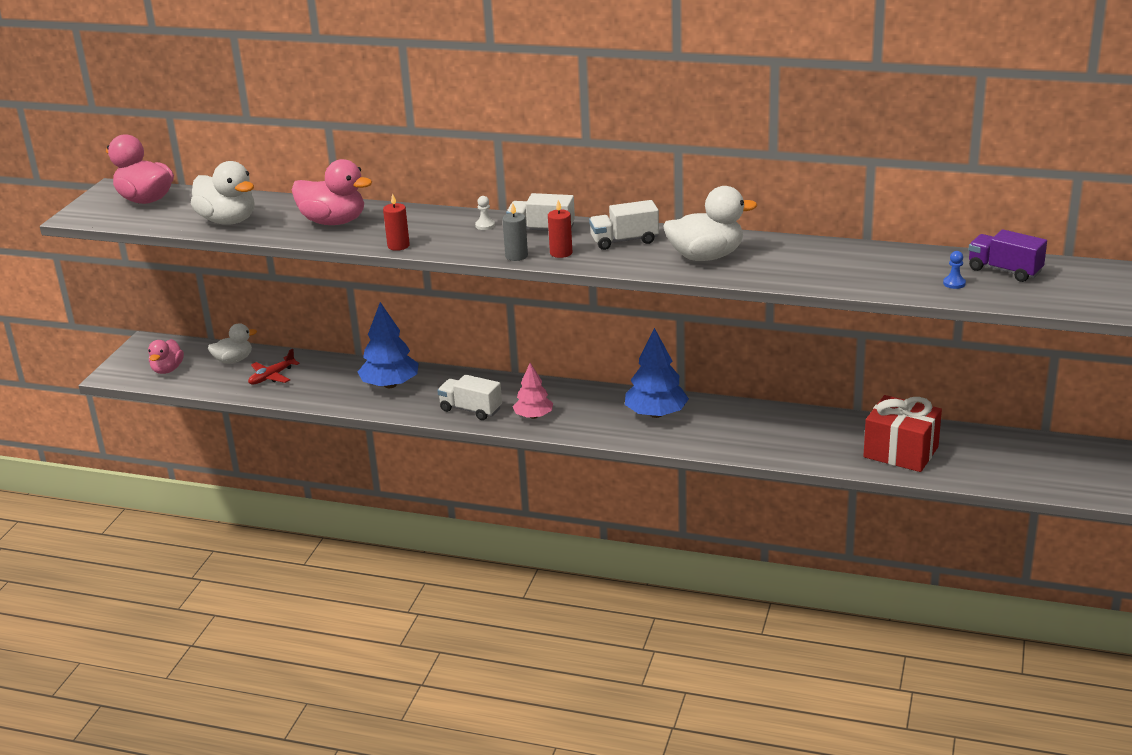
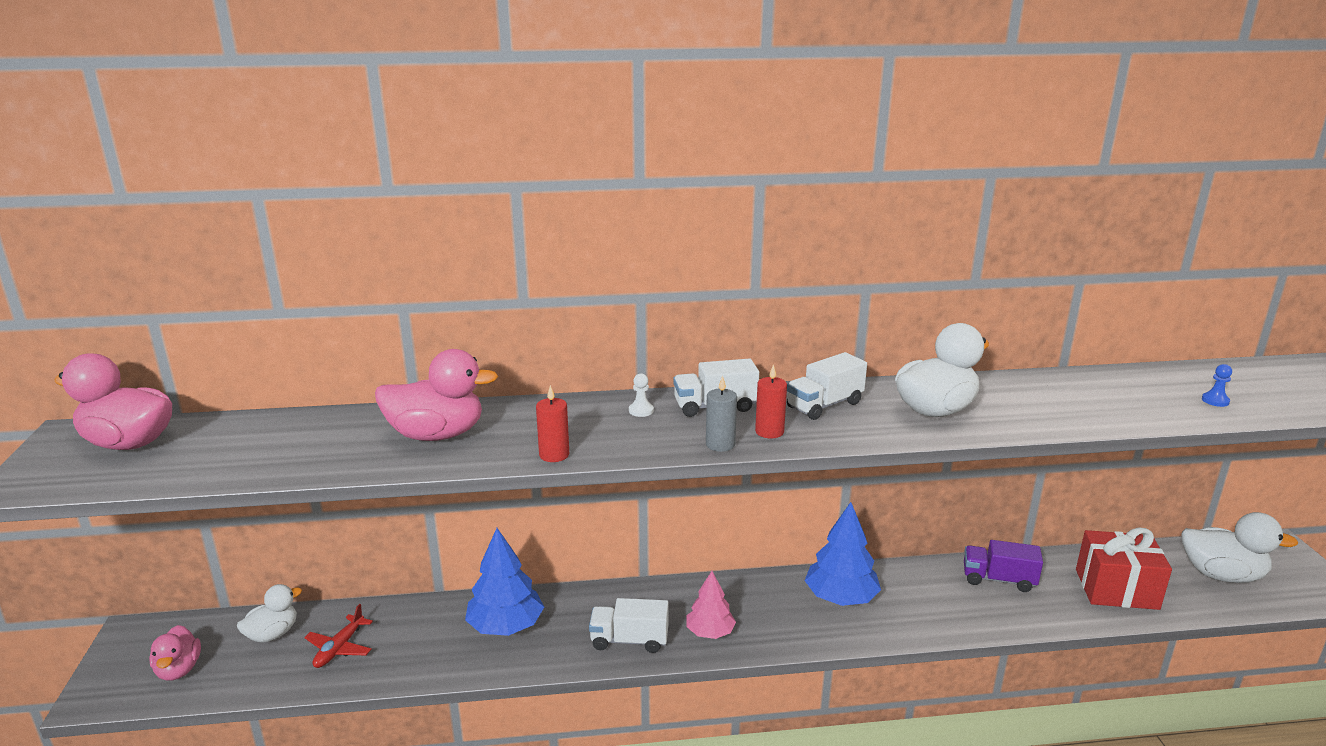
camera: 25 degrees left, 5 degrees down
(228, 221) = (279, 456): white duck -> white duck (1221, 575)
(1004, 270) = (1235, 379): purple truck -> purple truck (998, 579)

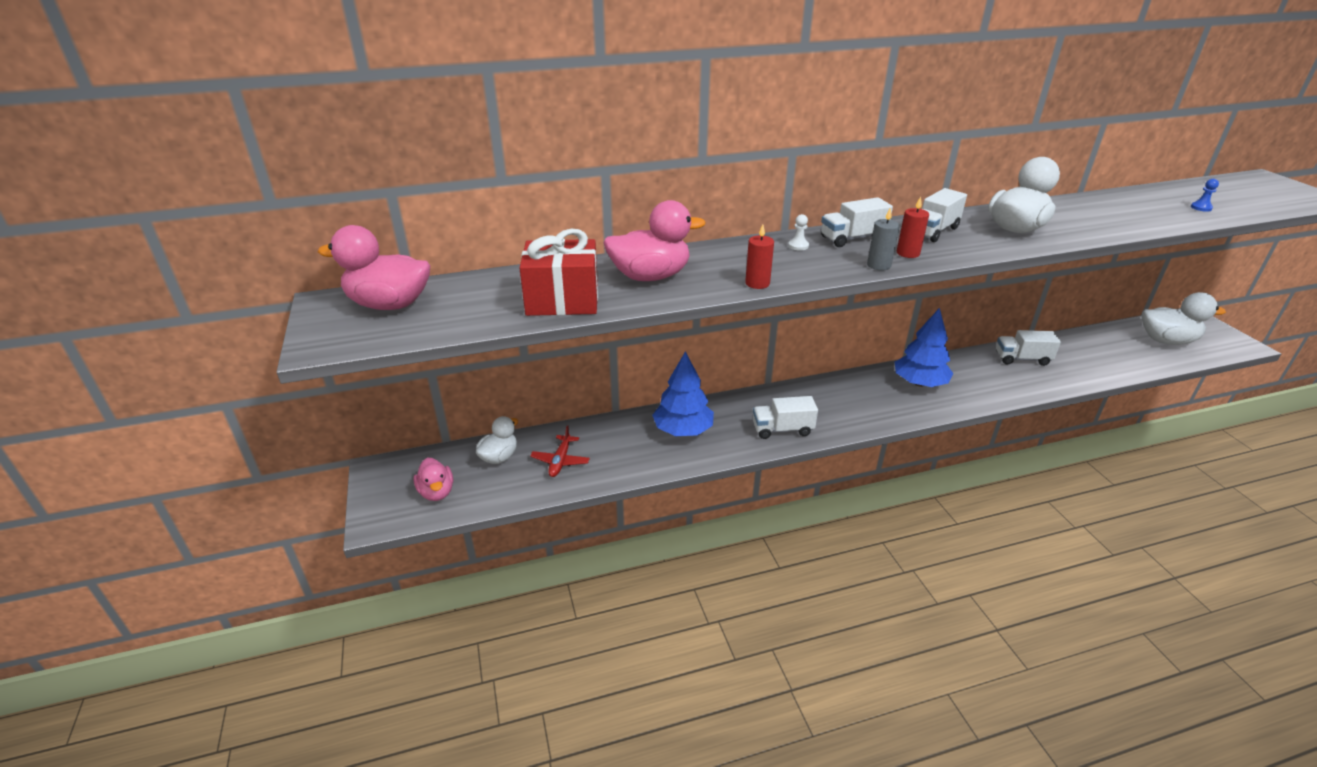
camera: 10 degrees left, 10 degrees up
(710, 632) = (838, 417): pink tree -> none
(998, 579) = (1022, 359): purple truck -> white truck
(1116, 589) = (1103, 357): red gift -> red gift (562, 300)

